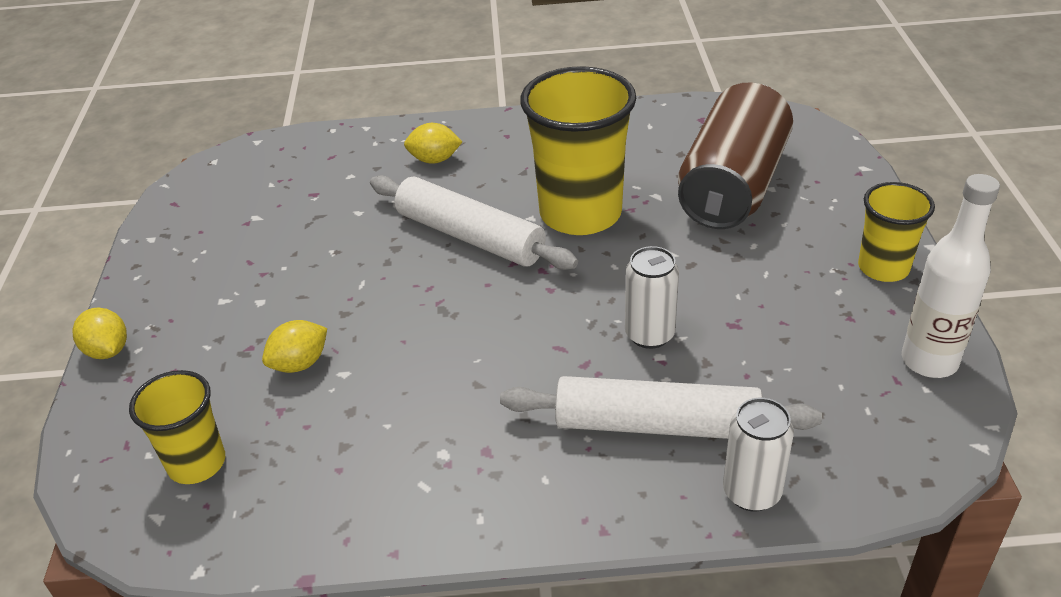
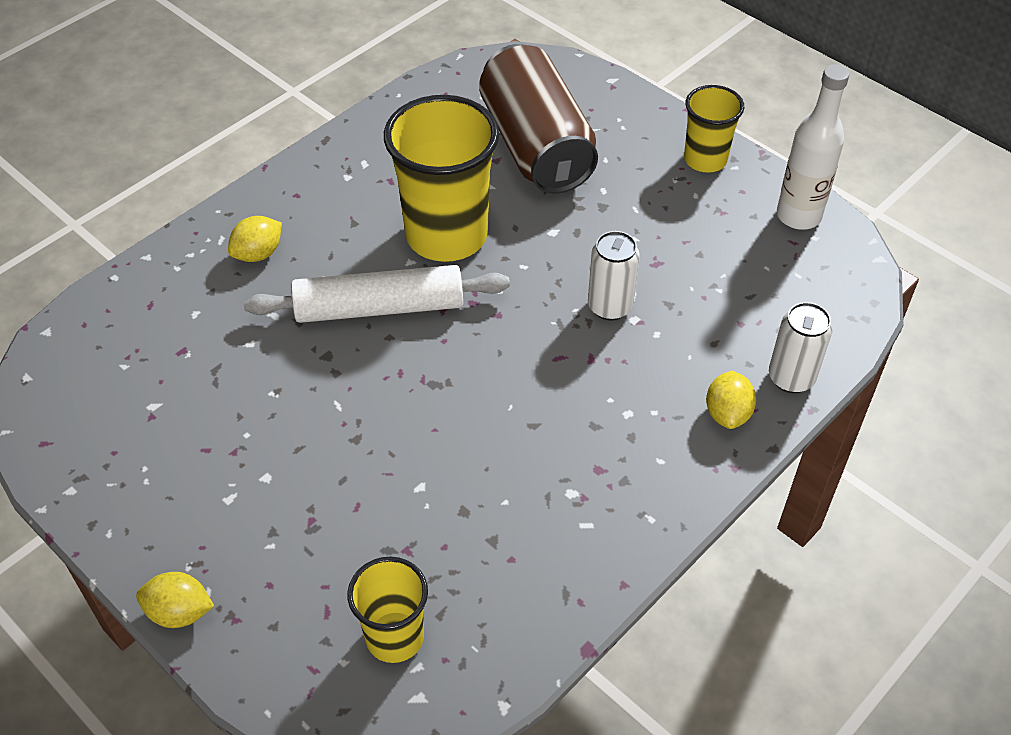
camera: 45 degrees left, 10 degrees up
(300, 363) = (374, 503): yellow lemon -> yellow lemon (727, 413)
(656, 424) = (687, 371): white rolling pin -> none

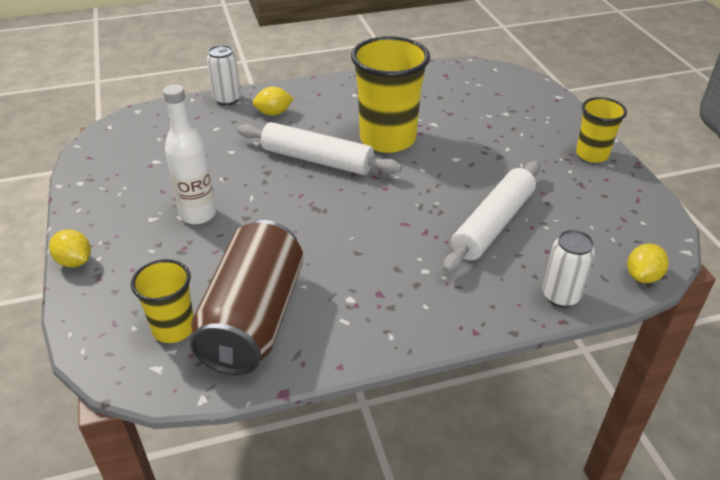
camera: 30 degrees right, 10 degrees down
(536, 146) = (481, 114): brown can -> brown can (253, 319)
(610, 306) = (461, 209): white can -> white can (227, 99)
(660, 312) = (493, 224): none -> white rolling pin
(727, 413) = (495, 298): yellow lemon -> yellow lemon (642, 276)
(798, 216) = (639, 206): white bottle -> white bottle (198, 215)

